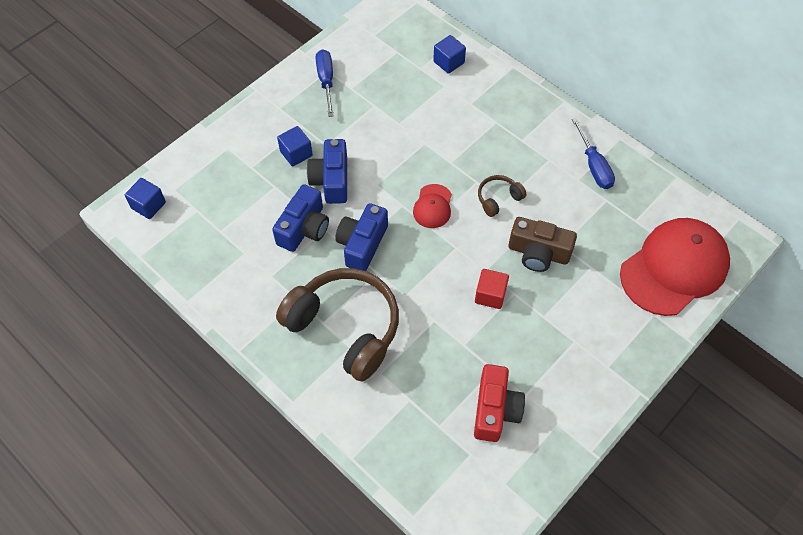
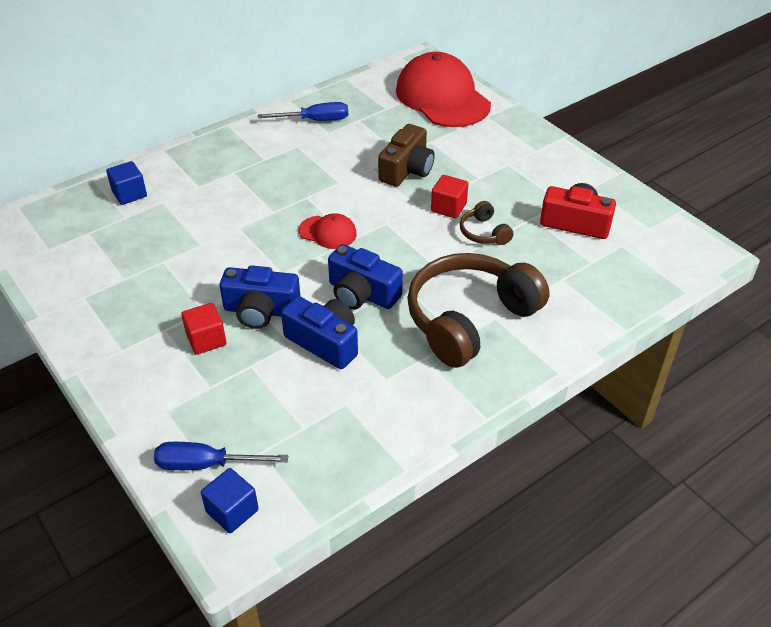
camera: 80 degrees left, 15 degrees down
(296, 153) = (206, 339): blue cube -> red cube
(326, 81) = (100, 300): blue screwdriver -> blue screwdriver (206, 464)
(498, 199) = (333, 185): brown headphones -> brown headphones (484, 232)

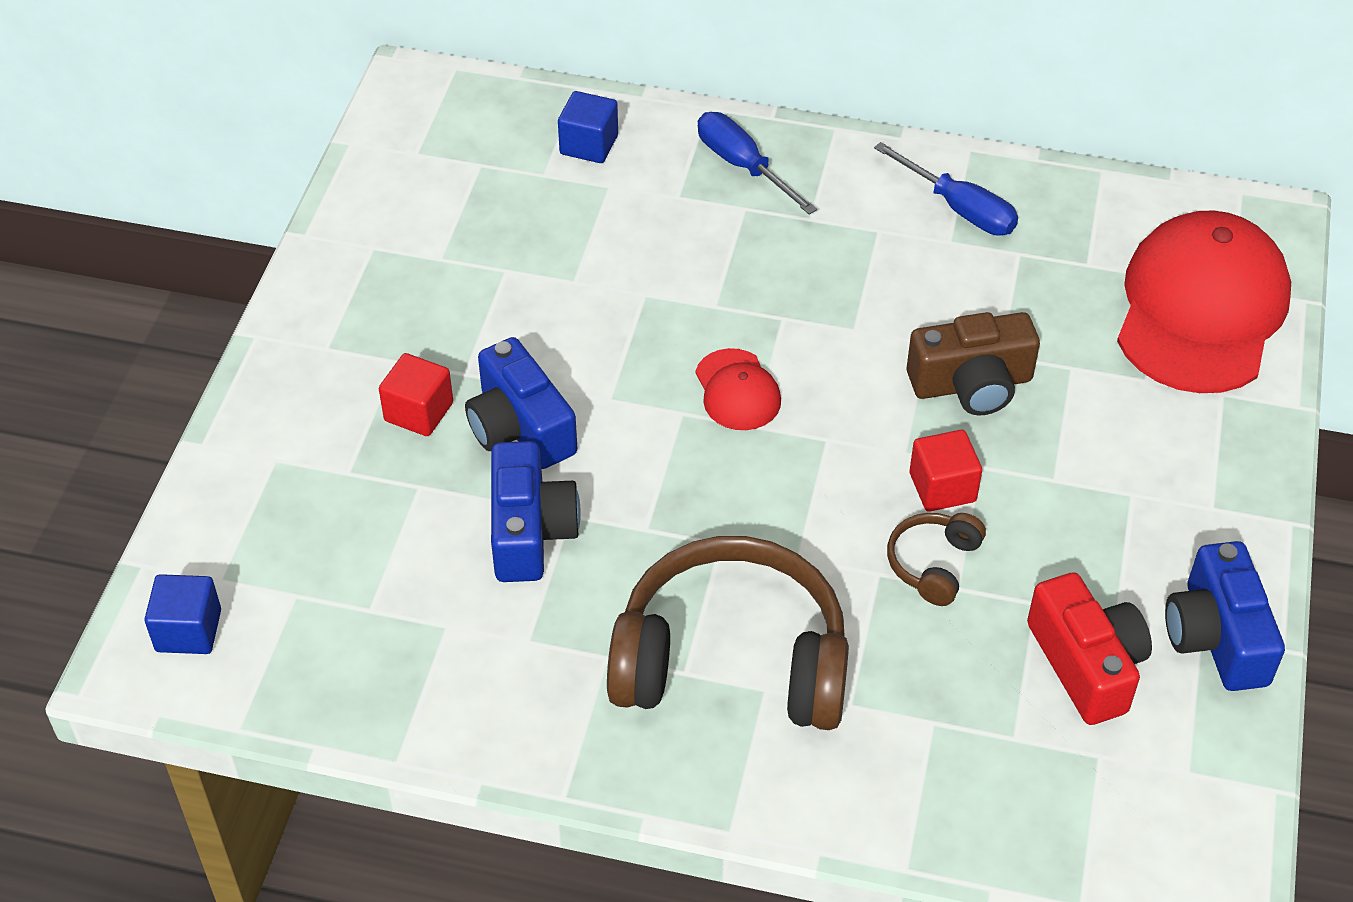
camera: 50 degrees right, 5 degrees up
(206, 464) = (232, 557): blue screwdriver -> blue screwdriver (743, 166)
(362, 294) = (658, 509): blue camera -> blue camera (1216, 637)

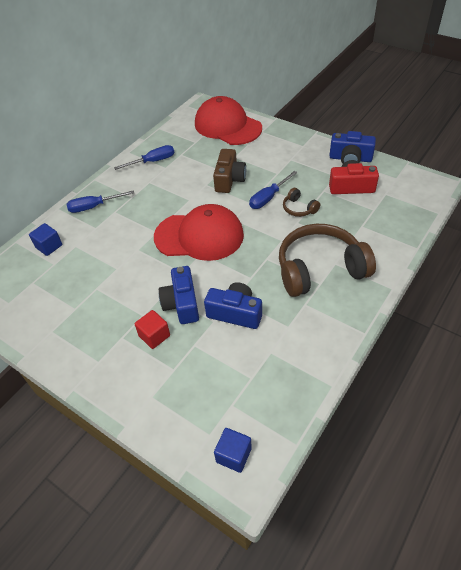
camera: 65 degrees left, 0 degrees up
(520, 428) = (182, 304): blue camera -> blue camera turned 90 degrees clockwise
(732, 661) = (320, 269): brown headphones -> brown headphones turned 45 degrees clockwise
(737, 390) = (199, 236): red cap -> red cap, size x2.19
(942, 487) = (268, 198): red cube -> blue screwdriver

